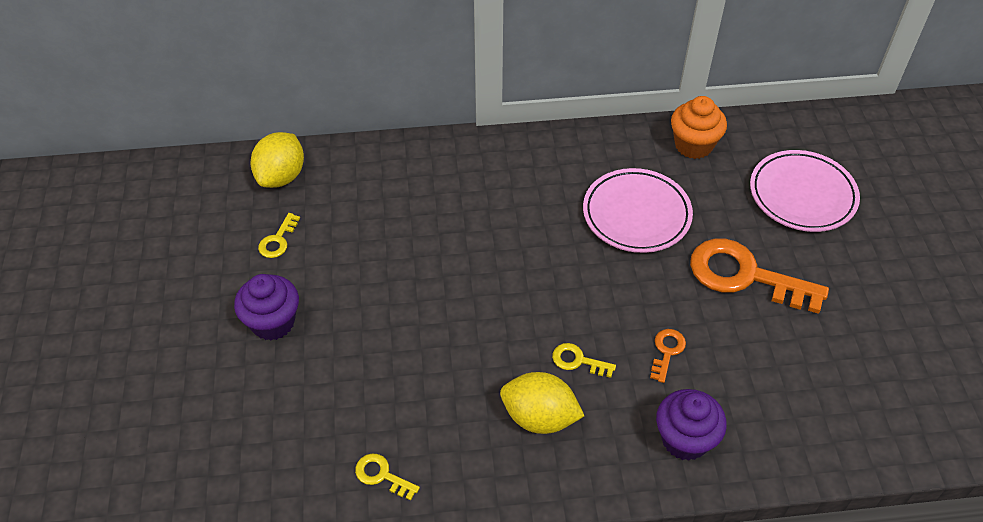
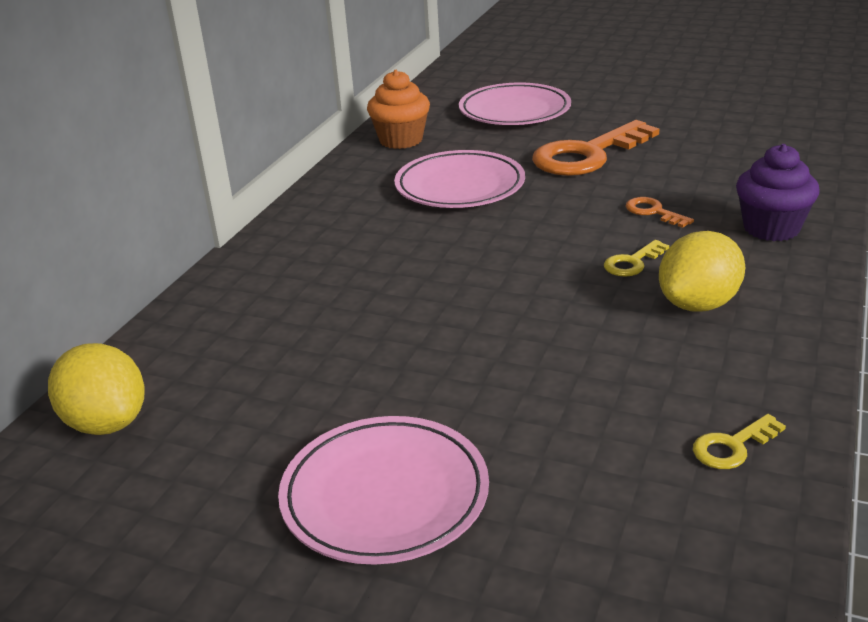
camera: 60 degrees left, 20 degrees down
(273, 322) = (385, 495): purple cupcake -> pink plate
(278, 240) = (228, 454): yellow key -> none

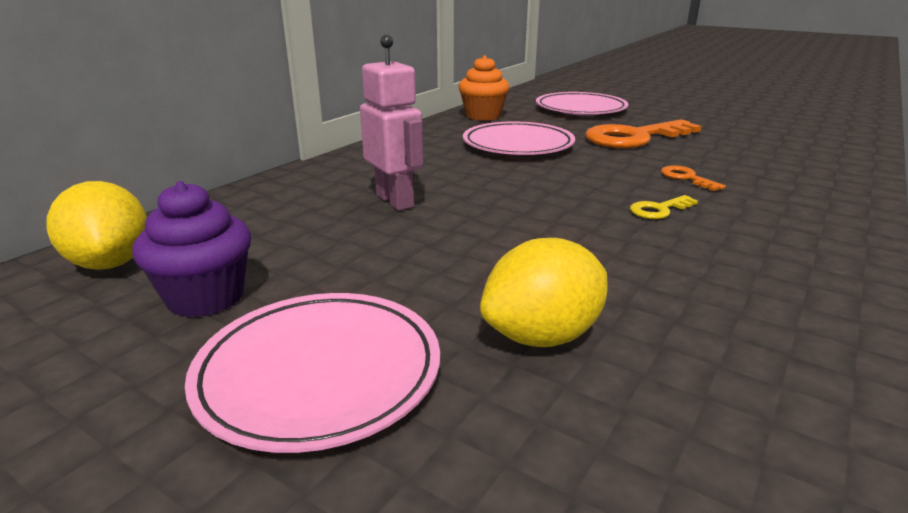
camera: 10 degrees right, 5 degrees down
(358, 293) = (395, 201): none -> pink robot
(698, 304) = (722, 249): yellow lemon -> yellow lemon (542, 336)
(732, 446) = (751, 393): yellow key -> none
(771, 228) = (804, 201): purple cupcake -> purple cupcake (206, 297)

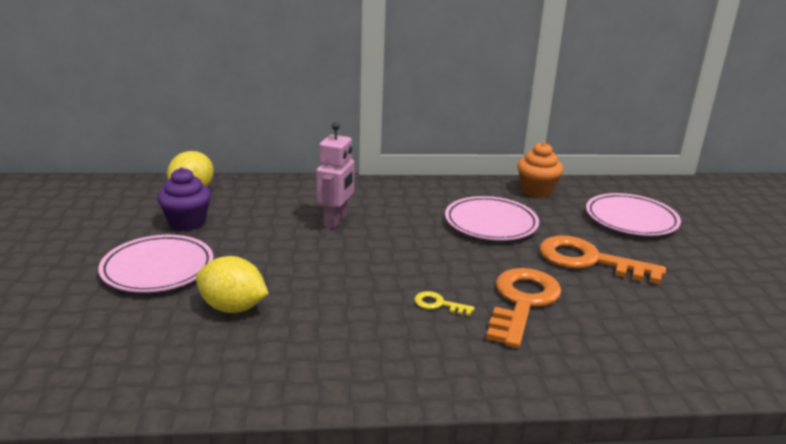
camera: 50 degrees right, 0 degrees up
(686, 178) = (522, 302): orange key -> orange key, size x2.27

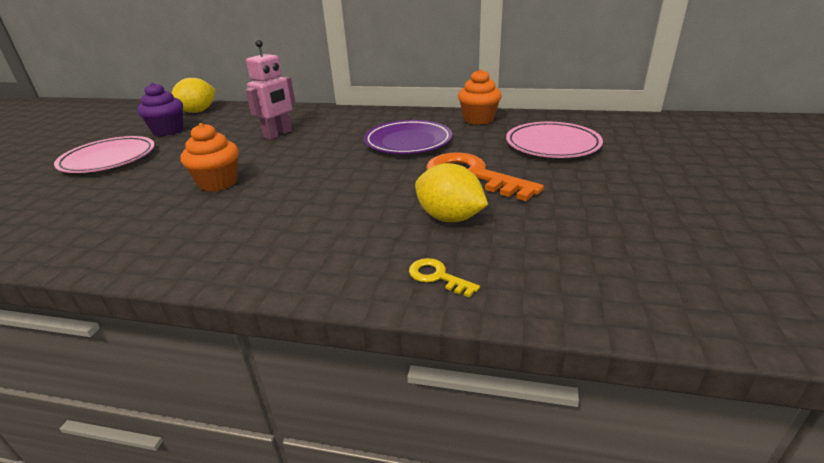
camera: 20 degrees right, 5 degrees up
(233, 308) = (124, 189): yellow lemon -> yellow lemon (449, 218)
(337, 289) = (218, 183): none -> orange cupcake
(438, 304) = (288, 201): yellow key -> yellow key (437, 277)
(491, 223) = (408, 142): pink plate -> purple plate
(522, 302) = (367, 206): orange key -> none

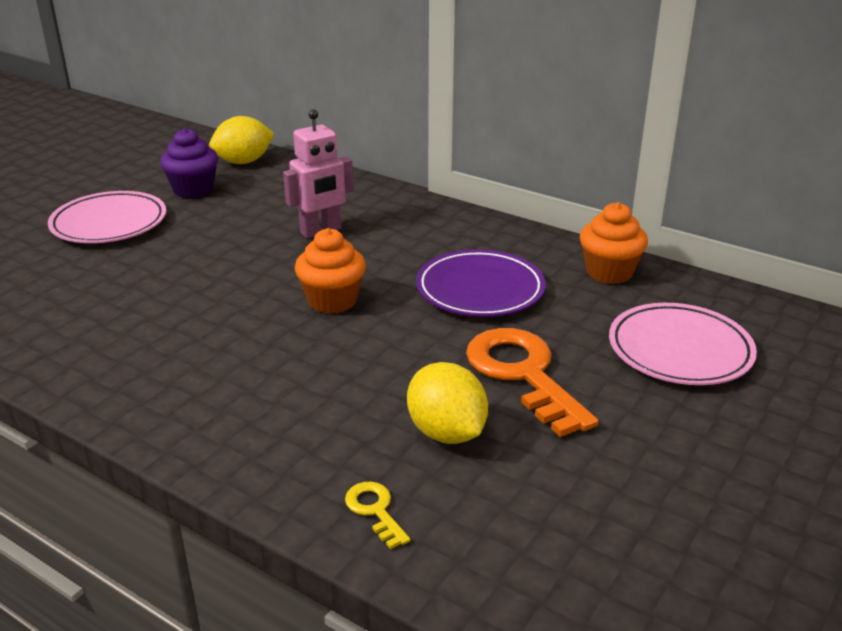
camera: 20 degrees right, 0 degrees up
(218, 183) = (211, 297): orange cupcake -> orange cupcake (332, 301)

